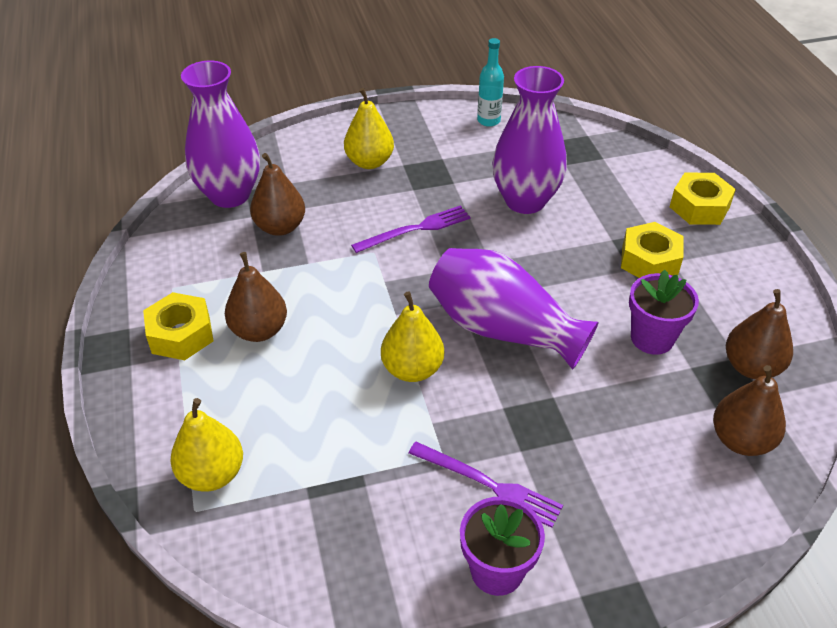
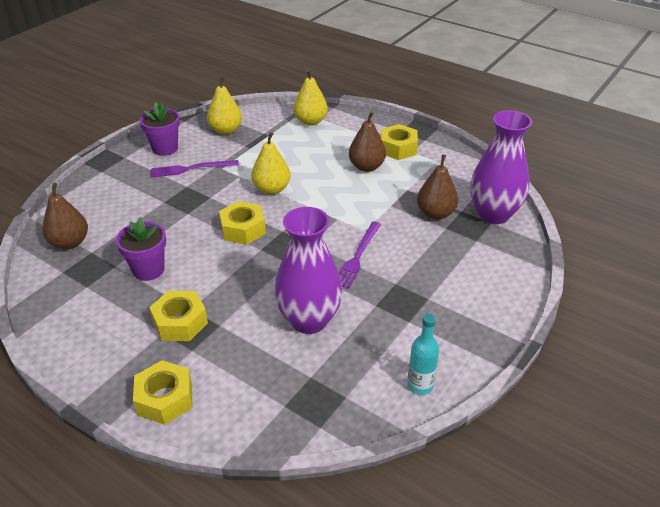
camera: 140 degrees right, 5 degrees down
(369, 162) = (452, 286): yellow pear -> yellow pear (226, 130)
(502, 329) = (243, 229): purple vase -> yellow nut
(751, 367) = (75, 285): brown pear -> none

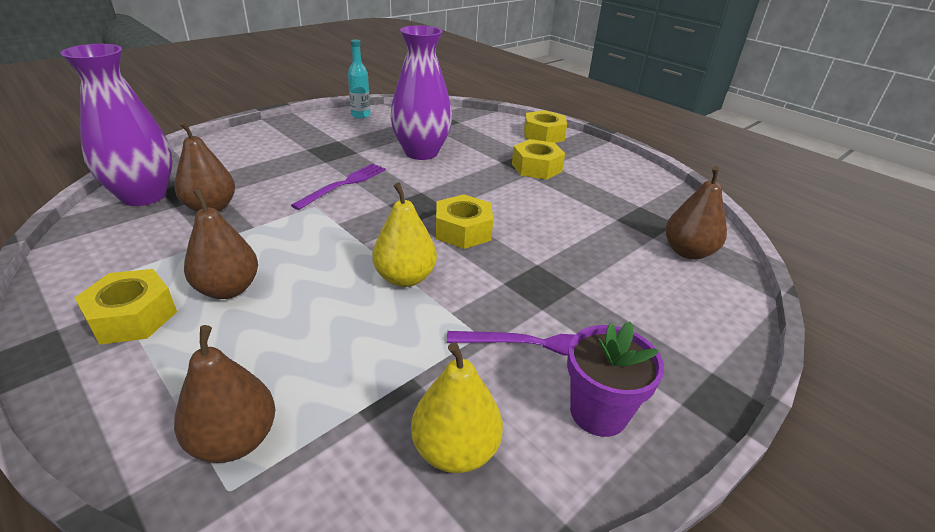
camera: 170 degrees left, 5 degrees down
(148, 270) = (576, 209): purple flower pot -> none
(310, 121) = (234, 440): yellow pear -> brown pear

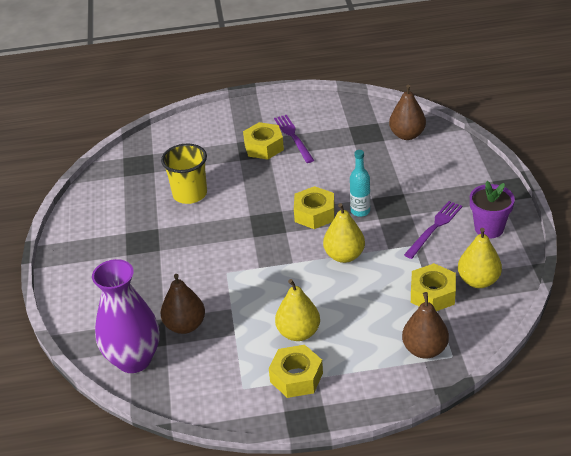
camera: 50 degrees left, 5 degrees up
(228, 289) = (298, 333): brown pear -> yellow pear
(343, 185) = (207, 250): purple fork -> purple fork (293, 137)
(360, 115) = (85, 205): turquoise bottle -> turquoise bottle (360, 211)
(421, 152) = (190, 194): purple vase -> yellow cup
(543, 135) = (217, 120): yellow nut -> yellow nut (432, 294)

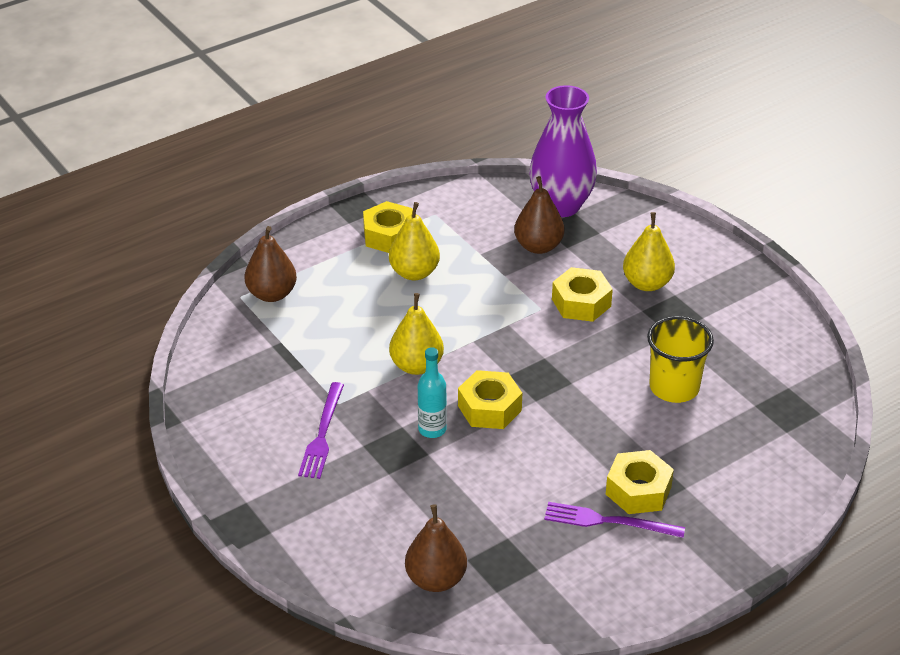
camera: 150 degrees right, 0 degrees up
(293, 137) = (608, 521): purple fork -> purple fork turned 150 degrees clockwise
(432, 294) = (288, 351): yellow nut -> yellow nut (581, 302)
(478, 281) = (240, 382): yellow pear -> yellow pear (647, 283)
(489, 228) = (250, 454): purple flower pot -> none

